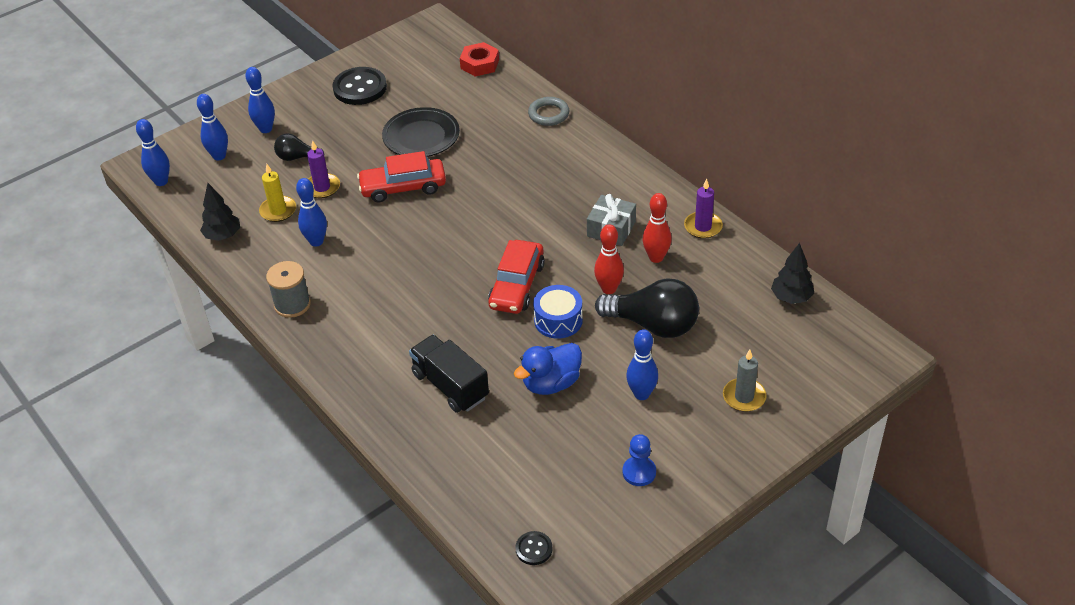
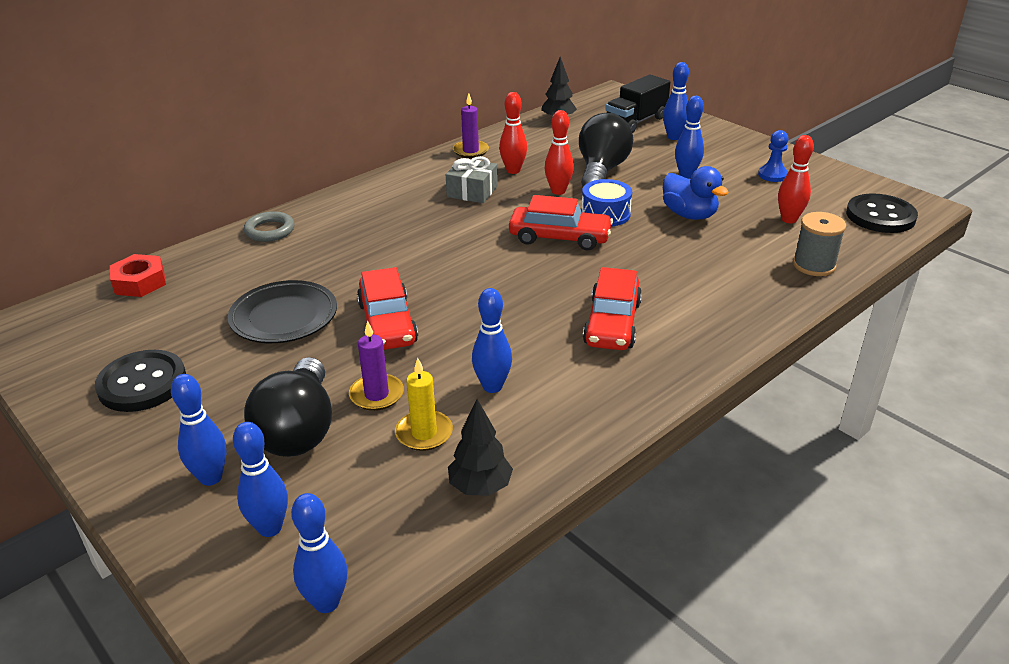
camera: 95 degrees left, 10 degrees down
(292, 304) = (616, 393): grey spool -> grey spool (814, 265)
(297, 157) = (298, 430): black light bulb -> black light bulb, size x1.88
(377, 309) = (612, 323): none -> red car
(450, 386) = (713, 267): black truck -> black truck (636, 122)
(534, 463) = (789, 219): none -> red bowling pin
(534, 549) = (880, 216): black button -> black button, size x2.03
(744, 397) = (673, 137): grey candle -> blue bowling pin

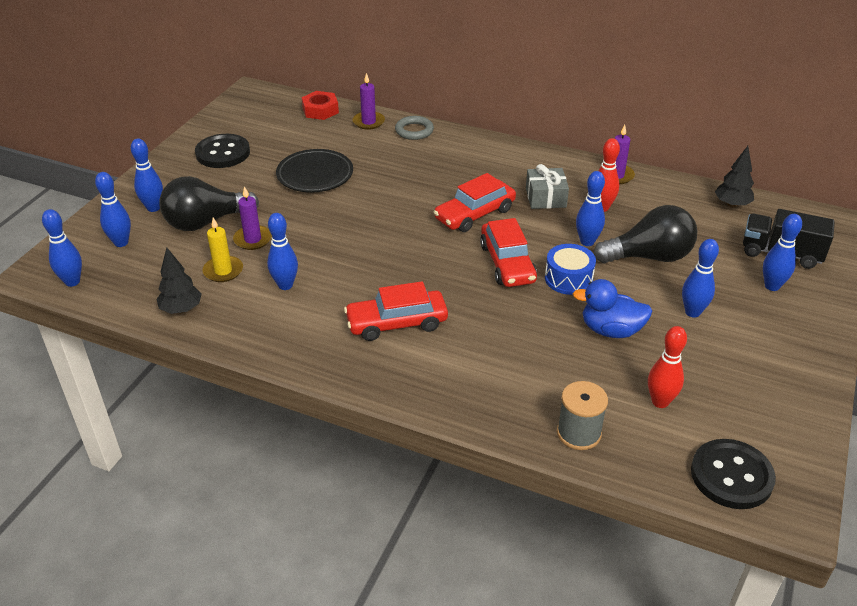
camera: 65 degrees right, 5 degrees up
(213, 254) = (368, 122): none -> purple candle
(387, 323) = (333, 218): red car -> red car (474, 214)
(558, 191) = (587, 242): red bowling pin -> blue bowling pin
(689, 215) = (611, 330): blue duck -> blue duck turned 75 degrees clockwise
(772, 175) = (752, 374): blue pawn -> none

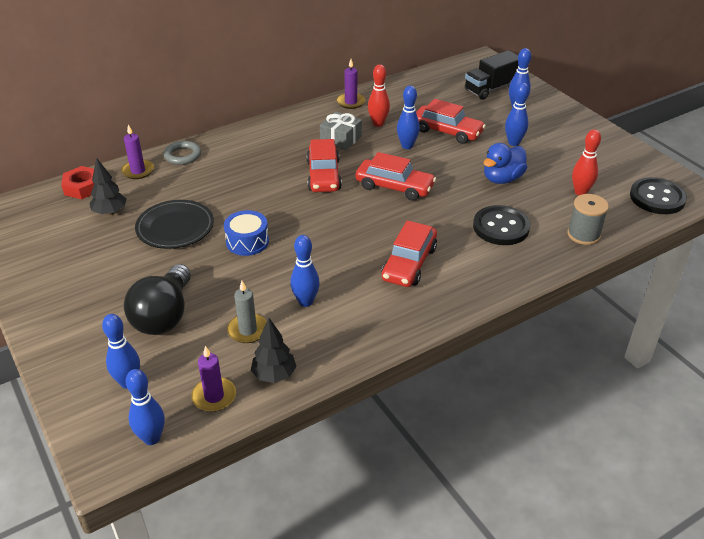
camera: 55 degrees left, 0 degrees up
(153, 208) = (99, 341): blue bowling pin -> none
(223, 153) = (69, 266): black button -> black button (501, 227)
(223, 271) = (248, 330): yellow candle -> grey candle
(253, 239) = (223, 297): purple candle -> purple candle (214, 396)
(568, 279) = (437, 170): blue drum -> blue drum (247, 241)
(649, 257) = (447, 131): black light bulb -> red car
(731, 204) = (429, 80): black tree -> black tree (110, 212)

